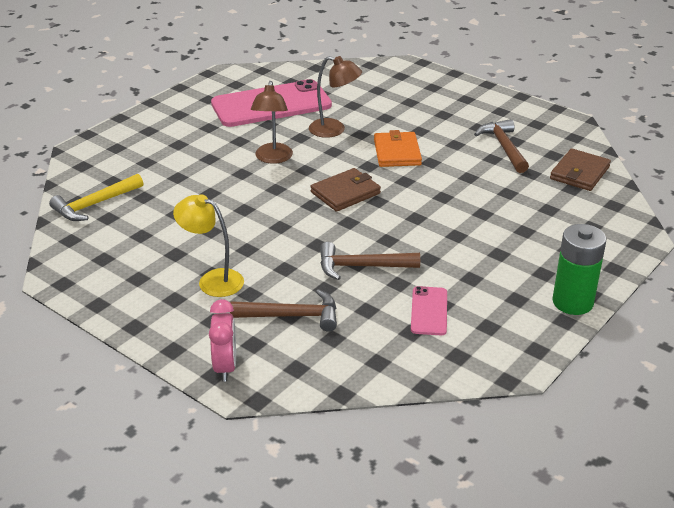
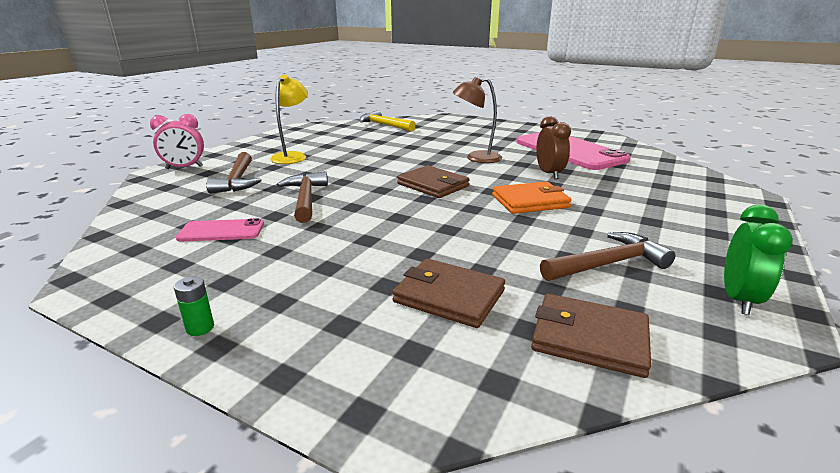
camera: 80 degrees right, 10 degrees down
(334, 130) = (549, 174): brown lamp -> brown clock
(539, 209) = (449, 296): none -> brown wallet
(545, 121) = (738, 299): none -> green clock
(572, 302) = (200, 328): green battery -> green battery, size x0.41

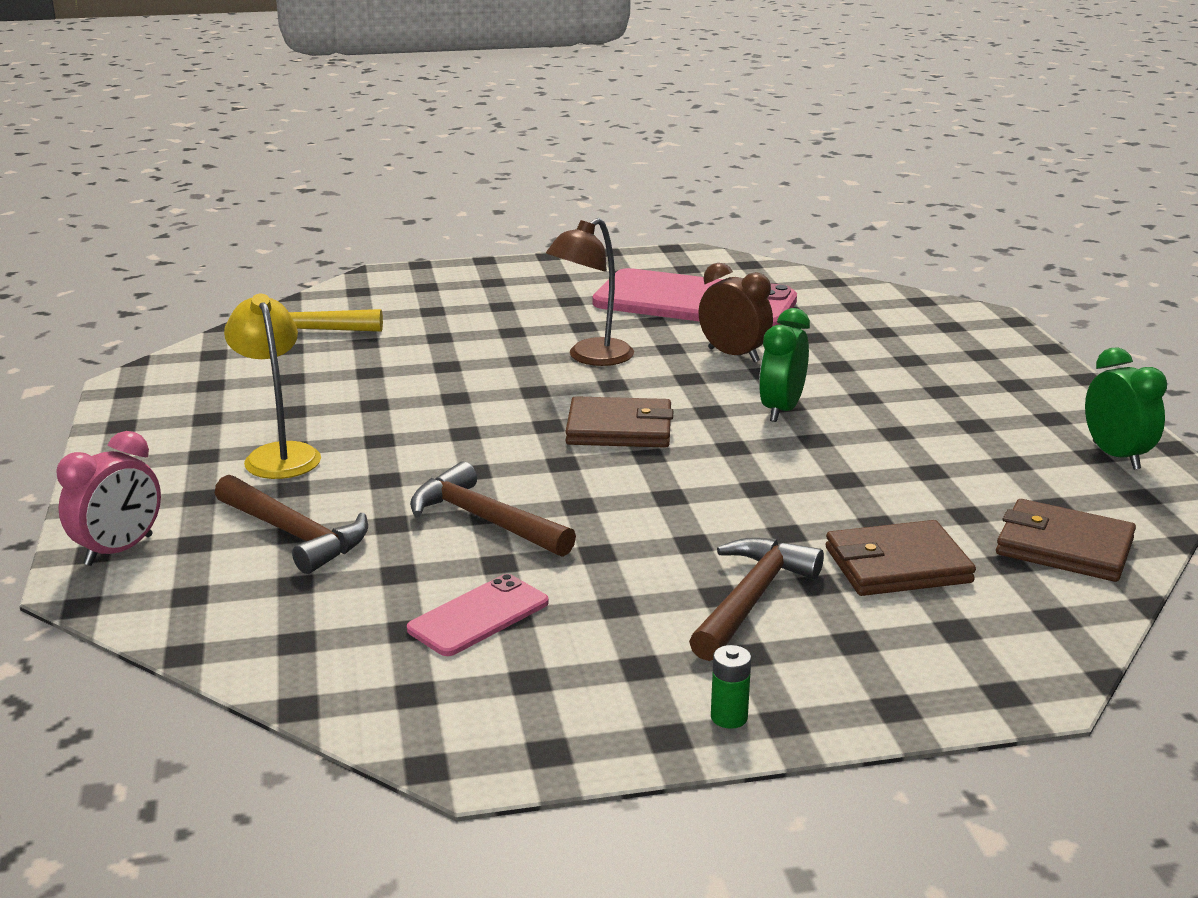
camera: 40 degrees left, 0 degrees up
(530, 201) = (781, 410): orange wallet -> green clock
(589, 338) = (1064, 547): brown wallet -> brown wallet turned 45 degrees clockwise
(608, 264) = (976, 463): brown hammer -> brown hammer (751, 599)

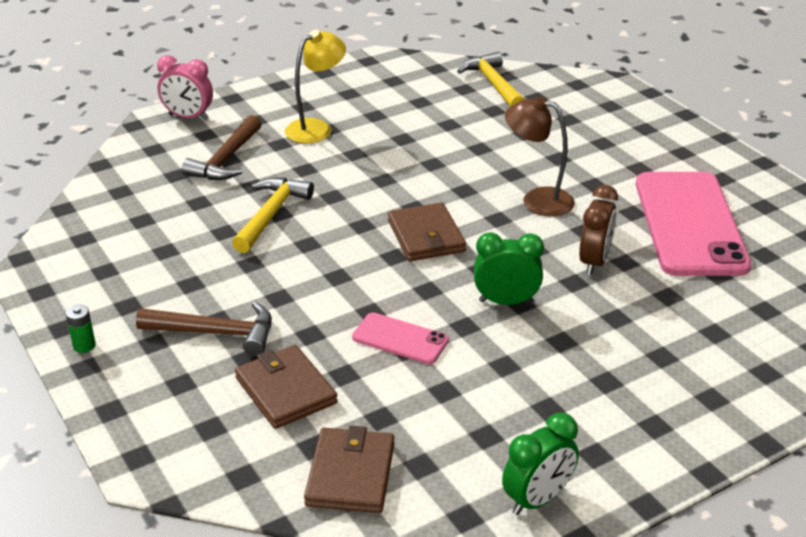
camera: 70 degrees right, 10 degrees up
(478, 616) = (162, 239): pink phone -> pink phone (400, 339)
(484, 520) = (271, 214): brown hammer -> yellow hammer

